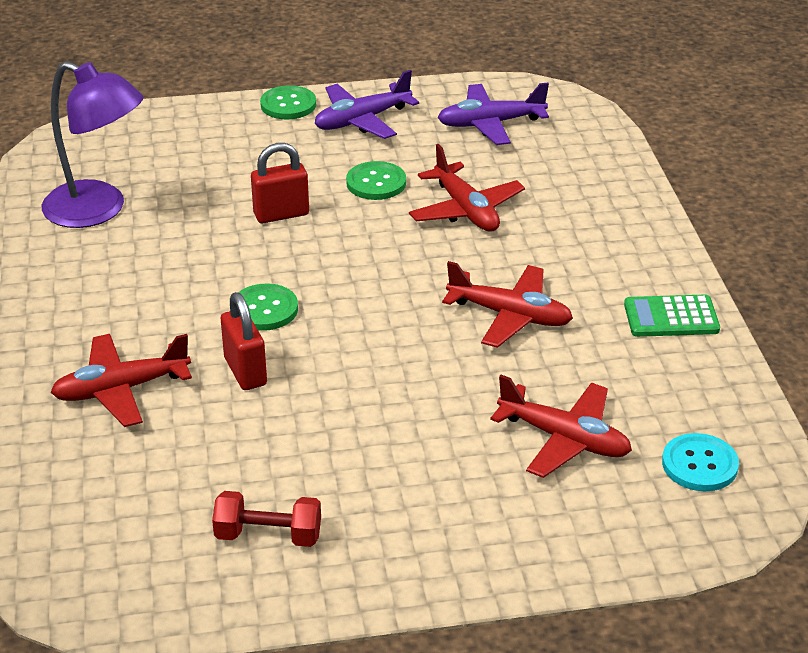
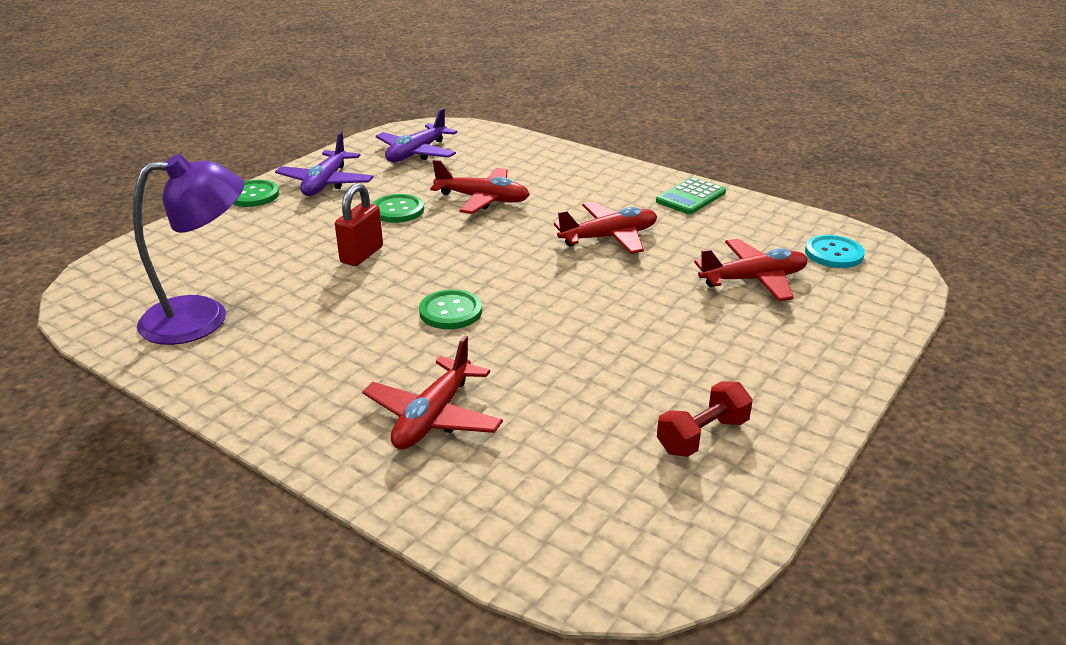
camera: 45 degrees left, 5 degrees down
(245, 372) = (505, 353): red padlock -> none

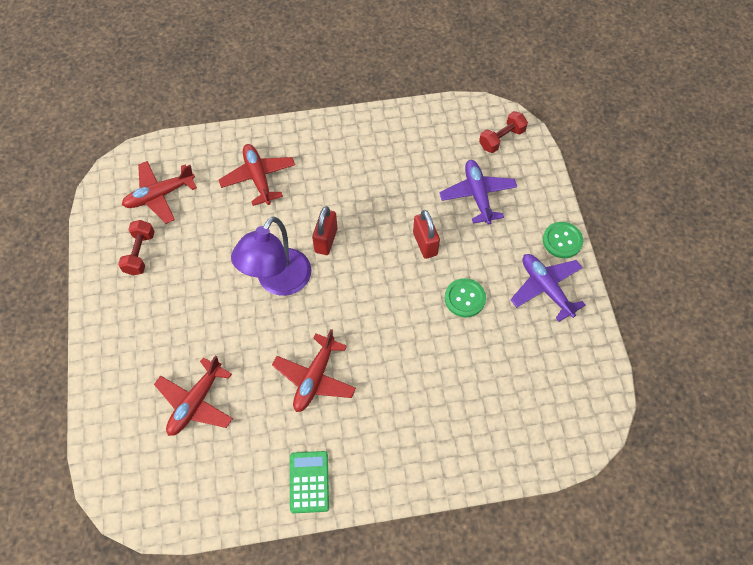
camera: 135 degrees right, 30 degrees up
(129, 277) = (501, 139): none -> red dumbbell
(203, 318) = (426, 147): purple lamp -> purple lamp (278, 282)
(416, 153) = (550, 376): purple plane -> purple plane (477, 195)
(450, 311) = (326, 240): green button -> red padlock
(482, 199) = (434, 355): red plane -> red plane (159, 195)
(834, 253) = (165, 480): turquoise button -> none

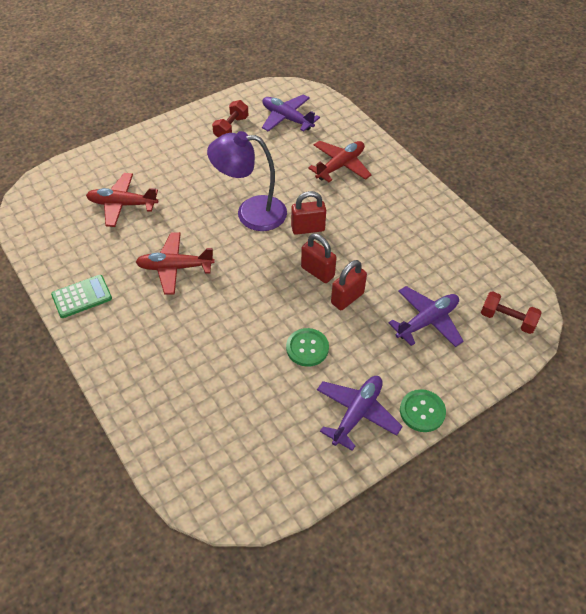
camera: 65 degrees right, 10 degrees down
(140, 253) = (231, 128): red dumbbell -> red dumbbell turned 45 degrees counterclockwise
(159, 195) = (287, 118): red plane -> purple plane
(383, 254) = (317, 272): none -> red padlock

